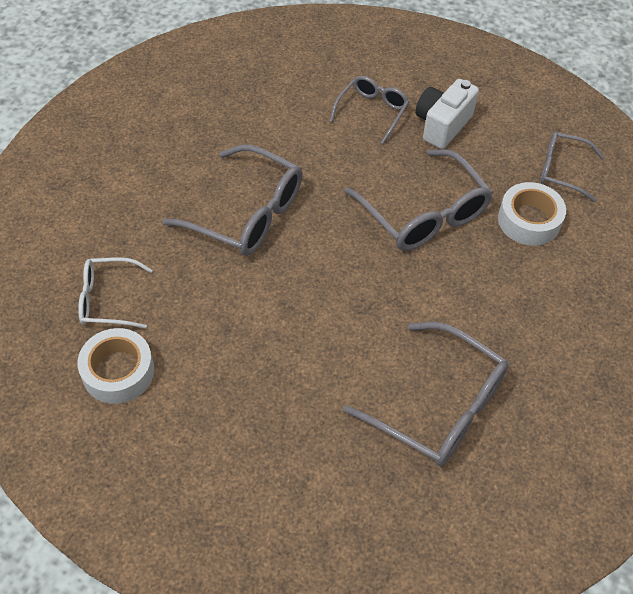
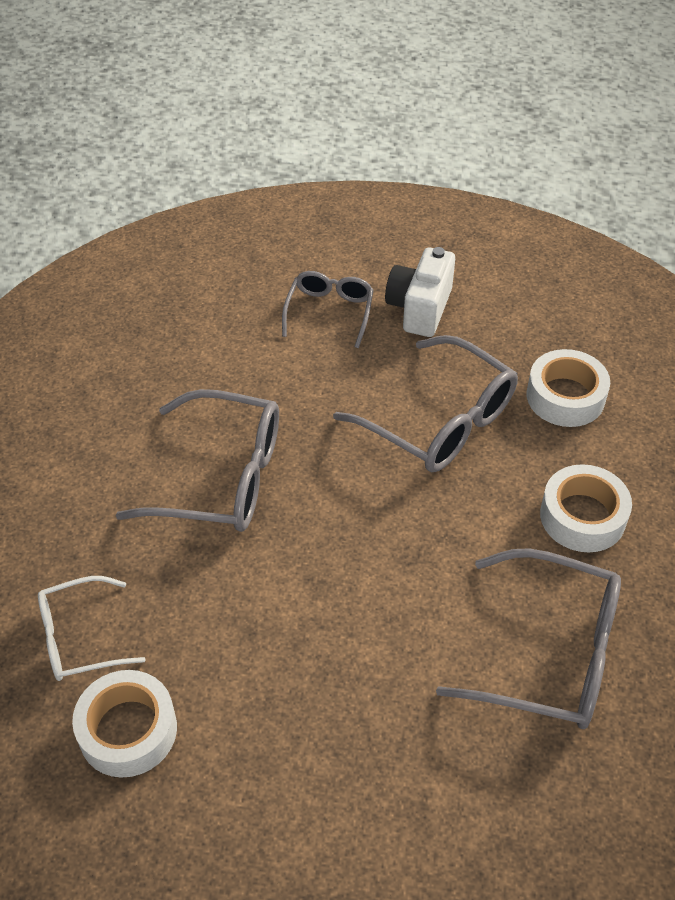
camera: 15 degrees left, 5 degrees down
(505, 313) = (582, 516): none -> white tape
(561, 170) = (579, 328): grey glasses -> none

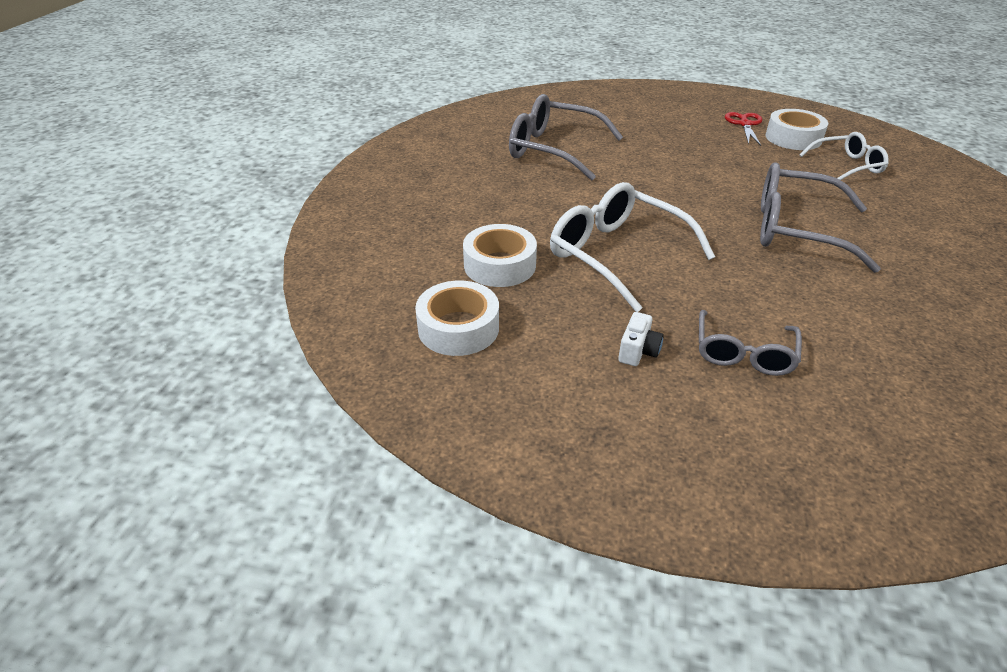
camera: 175 degrees left, 10 degrees down
(200, 782) = (744, 124): none -> red scissors
(419, 308) = (638, 351): white camera -> white camera, size x0.54
(440, 421) = (616, 254): grey glasses -> white glasses
(582, 516) = (513, 198): white tape -> white tape (458, 328)

